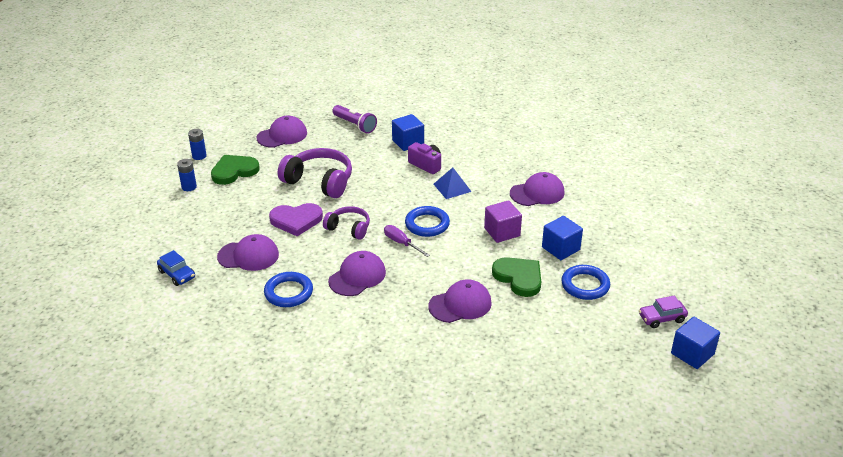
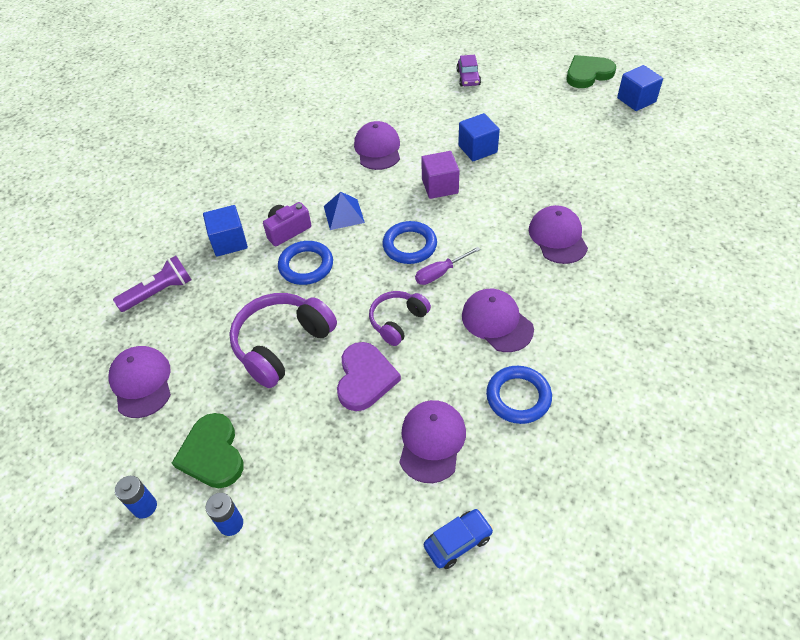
camera: 75 degrees left, 15 degrees up
(519, 278) = (520, 186): green heart -> green heart (588, 74)
(585, 285) = (538, 143): blue ring -> blue ring (306, 266)
(662, 318) = (589, 107): purple car -> purple car (468, 78)

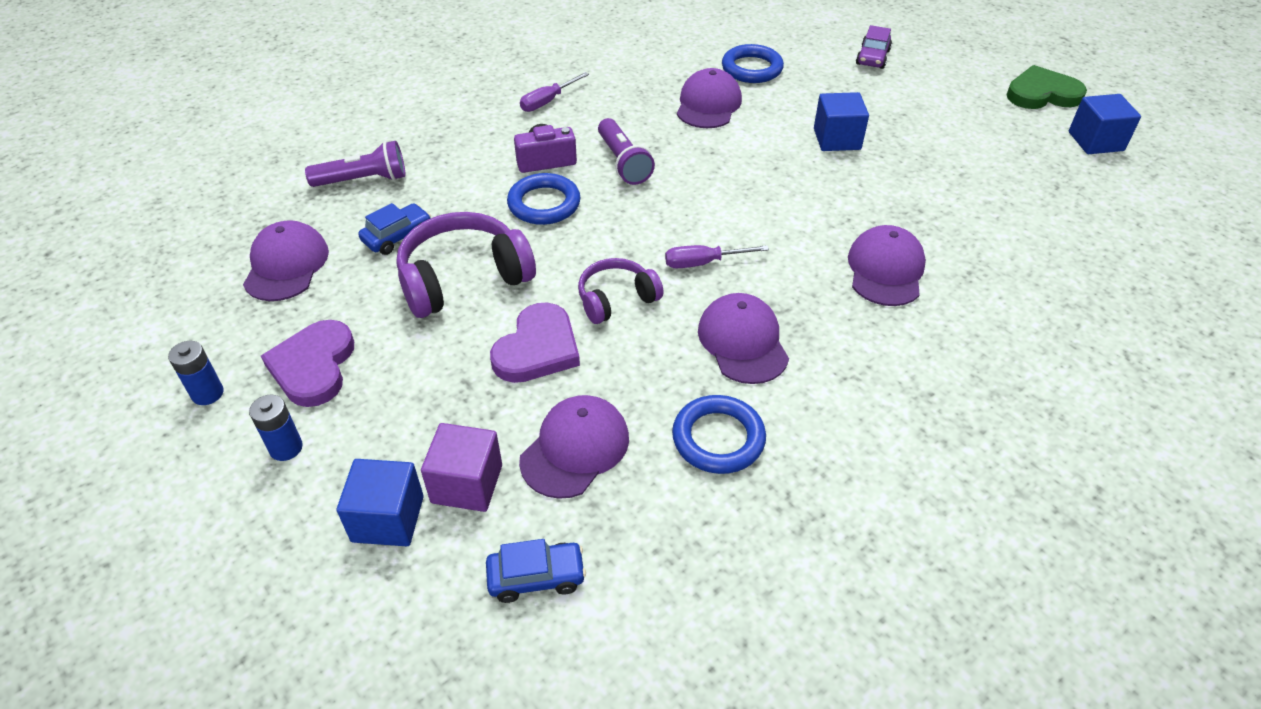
camera: 20 degrees right, 5 degrees down
(212, 454) = (313, 366): green heart -> purple heart
(213, 329) = (397, 236): none -> blue car
(229, 242) = (472, 152): blue cube -> blue cube (388, 519)
(261, 182) = (547, 101): none -> purple screwdriver
(343, 214) = (623, 162): blue pyramid -> purple flashlight
(409, 245) = (683, 220): blue ring -> blue ring (752, 68)
(440, 186) = (762, 167): purple cube -> purple cube (467, 484)

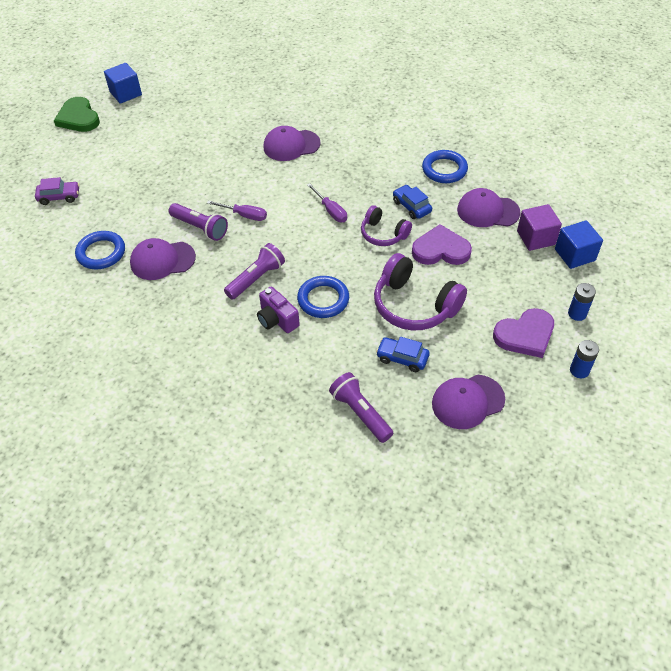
camera: 115 degrees left, 5 degrees up
(536, 577) = (555, 197): blue car -> blue car (411, 206)
(547, 101) = (202, 352): purple screwdriver -> purple screwdriver (244, 215)
(743, 342) = (379, 179): purple cap -> none
(747, 142) = (200, 228): none -> purple flashlight
(837, 139) = (175, 190): blue cube -> none

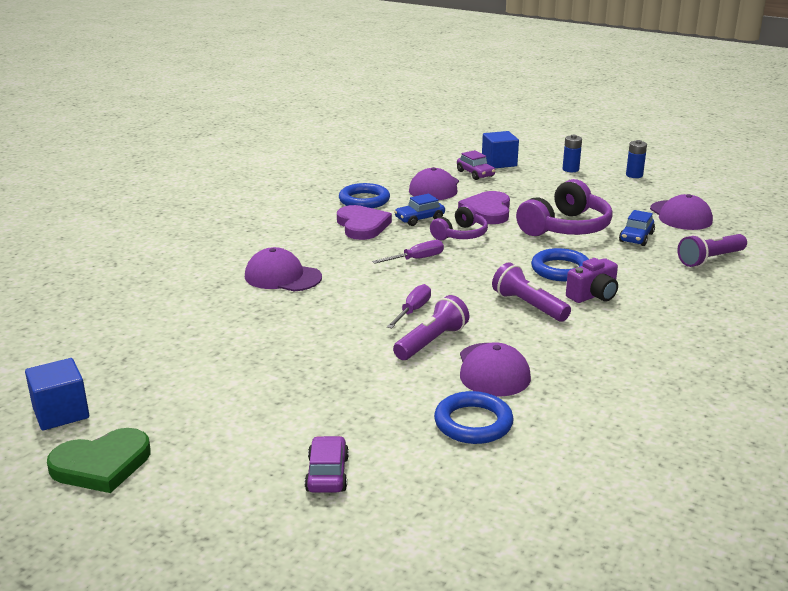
camera: 85 degrees left, 25 degrees down
(291, 145) = (282, 277): purple cap -> purple cap turned 120 degrees clockwise
(525, 335) = (598, 189): purple heart -> purple heart (362, 226)
(536, 238) = (475, 174): purple cube -> purple car

